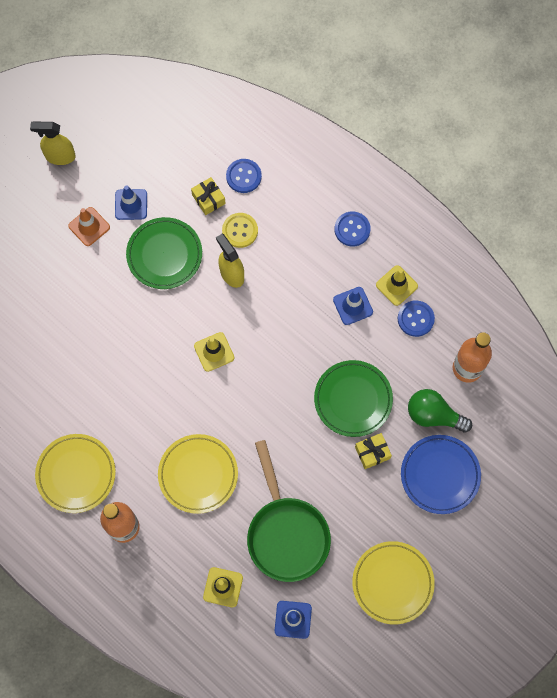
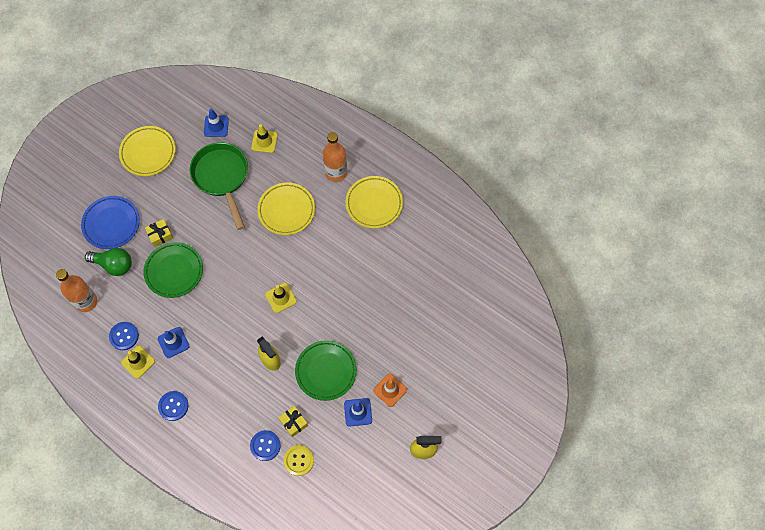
camera: 175 degrees right, 5 degrees down
(240, 231) = (266, 397): yellow button -> yellow button (299, 460)

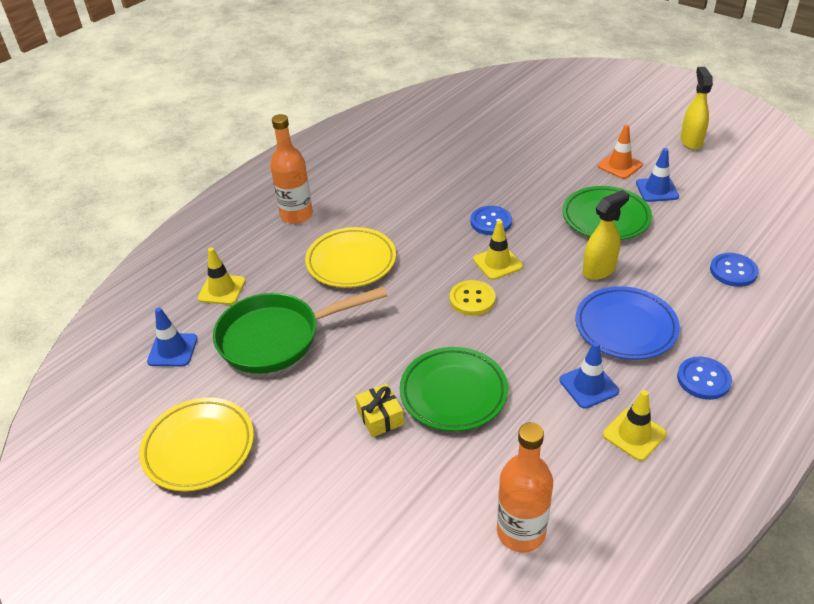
camera: 85 degrees left, 25 degrees down
(111, 224) = (348, 499): blue plate -> blue plate (625, 327)
(114, 265) = (439, 488): green light bulb -> none
(124, 336) = (587, 460): blue button -> blue button (491, 222)
(293, 422) = (689, 245): yellow gift -> none
(299, 460) = (742, 239): yellow button -> yellow button (472, 299)
(374, 204) = (352, 181): yellow plate -> none

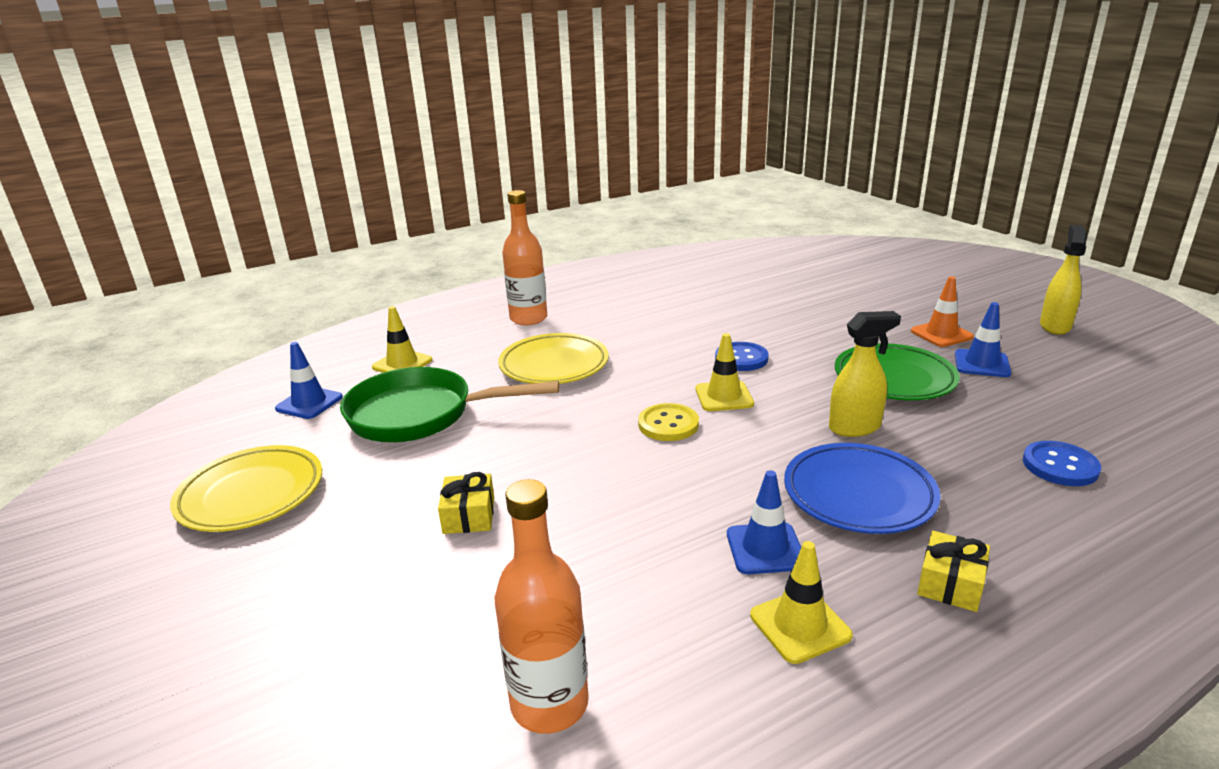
camera: 20 degrees right, 15 degrees down
(453, 393) = (577, 512): green plate -> none
(703, 379) = (950, 583): blue button -> yellow gift

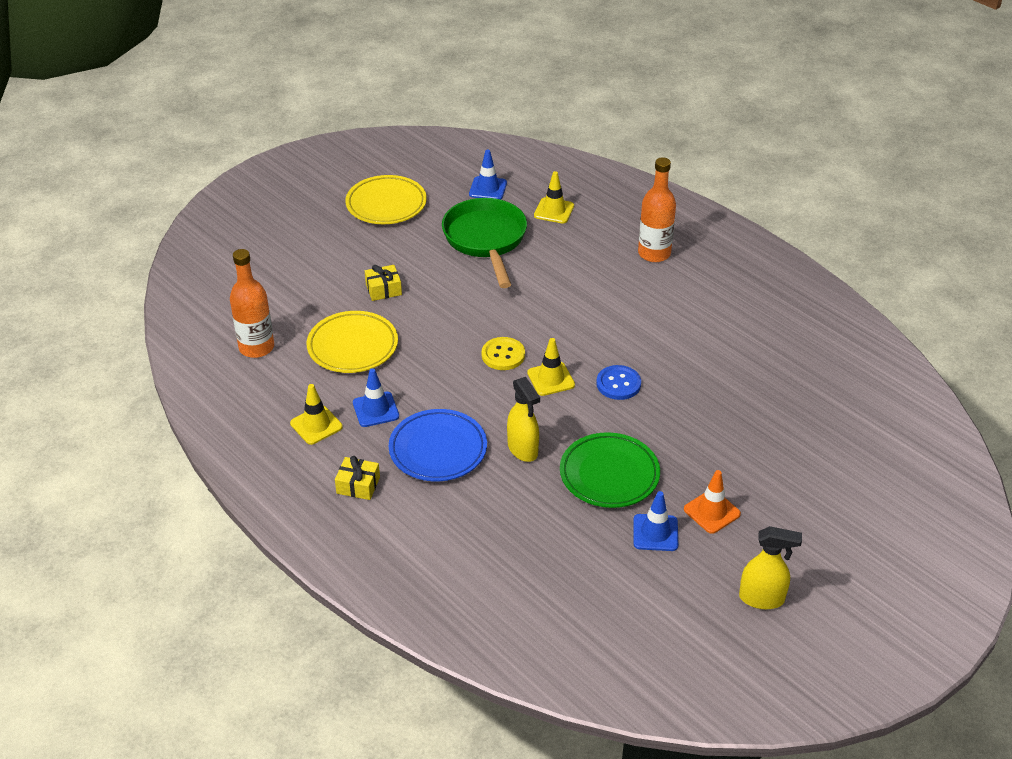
camera: 75 degrees right, 15 degrees up
(554, 365) = (575, 284): yellow plate -> yellow plate (352, 346)
(1060, 466) = (496, 555): blue button -> none

